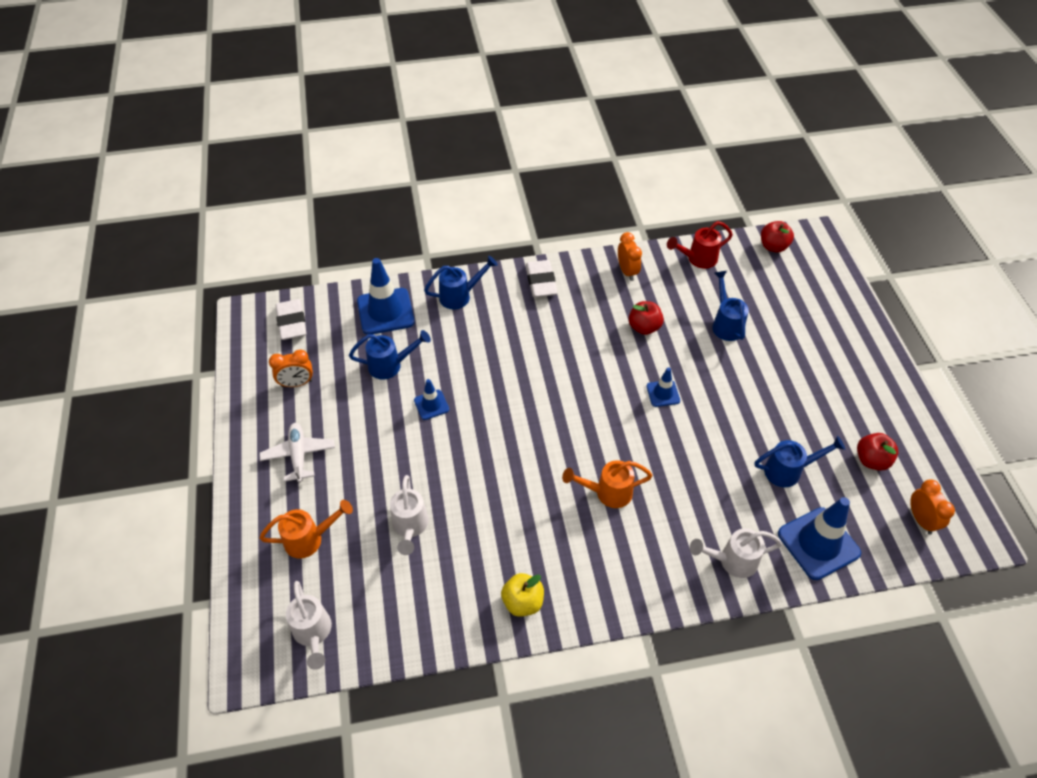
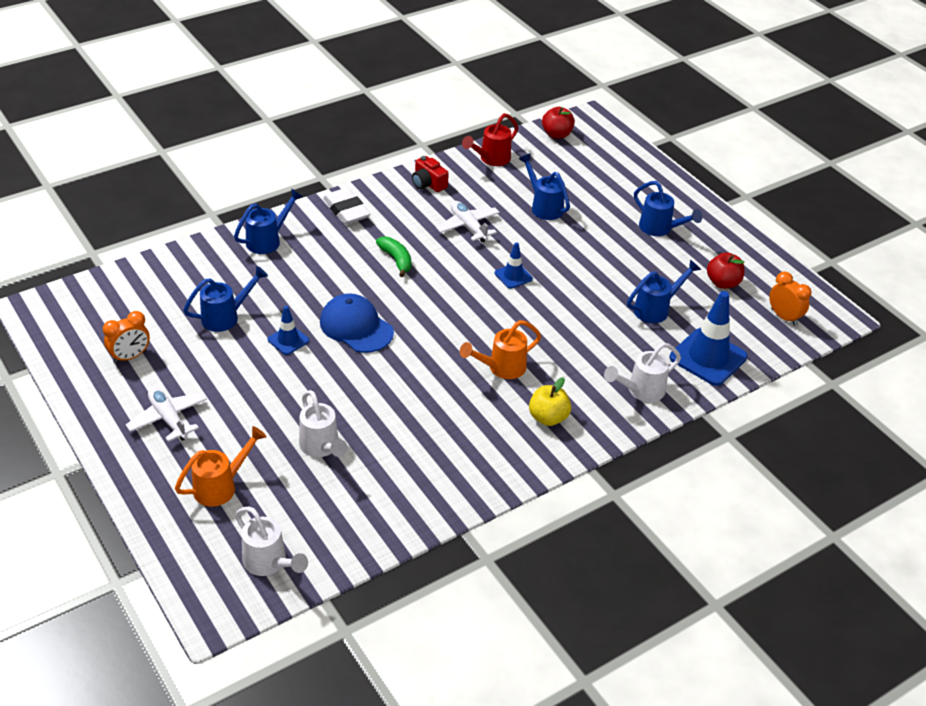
camera: 25 degrees left, 10 degrees down
(292, 323) = (94, 304): white eraser -> none
(385, 311) = (194, 271): blue traffic cone -> none
(495, 408) = (356, 327): none -> blue cap
(522, 602) = (466, 476): yellow apple -> yellow apple (548, 418)
(562, 346) = (396, 260): none -> green banana
(627, 271) = (428, 183): orange clock -> red camera
(644, 327) = (468, 226): red apple -> white plane
(832, 379) = (660, 229): none -> blue watering can

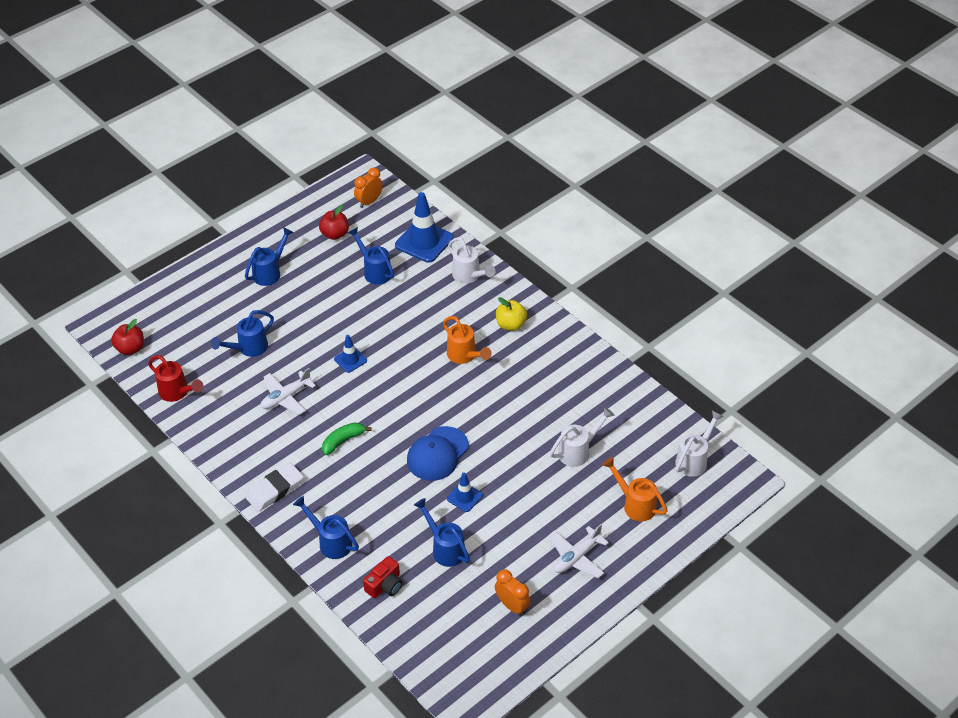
camera: 95 degrees left, 5 degrees up
(428, 183) = (223, 434): red camera -> red camera (385, 585)

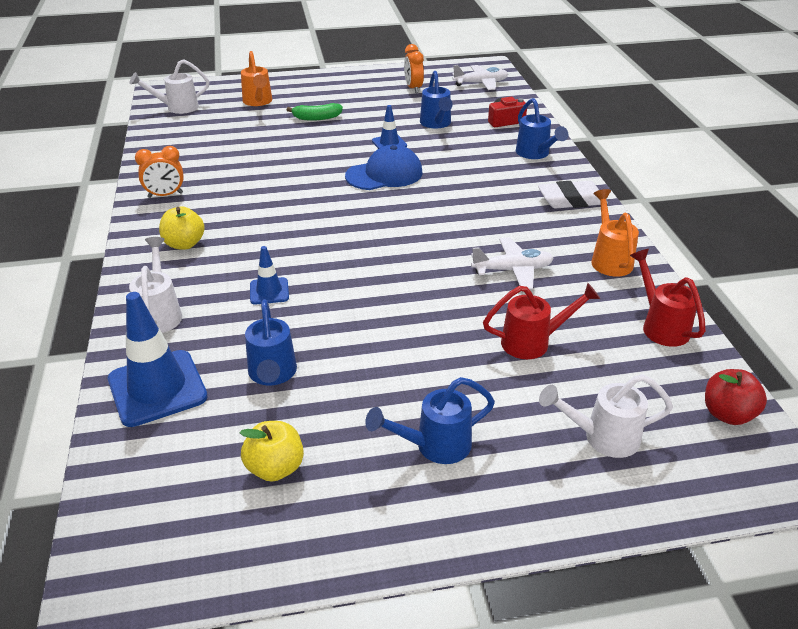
camera: 150 degrees left, 10 degrees down
(248, 349) = (533, 342): blue watering can -> red watering can
(335, 234) = (275, 468): red apple -> yellow apple
(343, 441) = (472, 212): green banana -> green banana (317, 118)
(350, 360) = (404, 279): blue traffic cone -> blue traffic cone (269, 291)
(369, 201) = (157, 509): orange clock -> orange clock (165, 195)
(465, 356) = (270, 235): orange watering can -> orange watering can (609, 259)
(576, 557) = (338, 93): white plane -> white plane (481, 83)
(578, 451) = (257, 138): white watering can -> white watering can (602, 437)

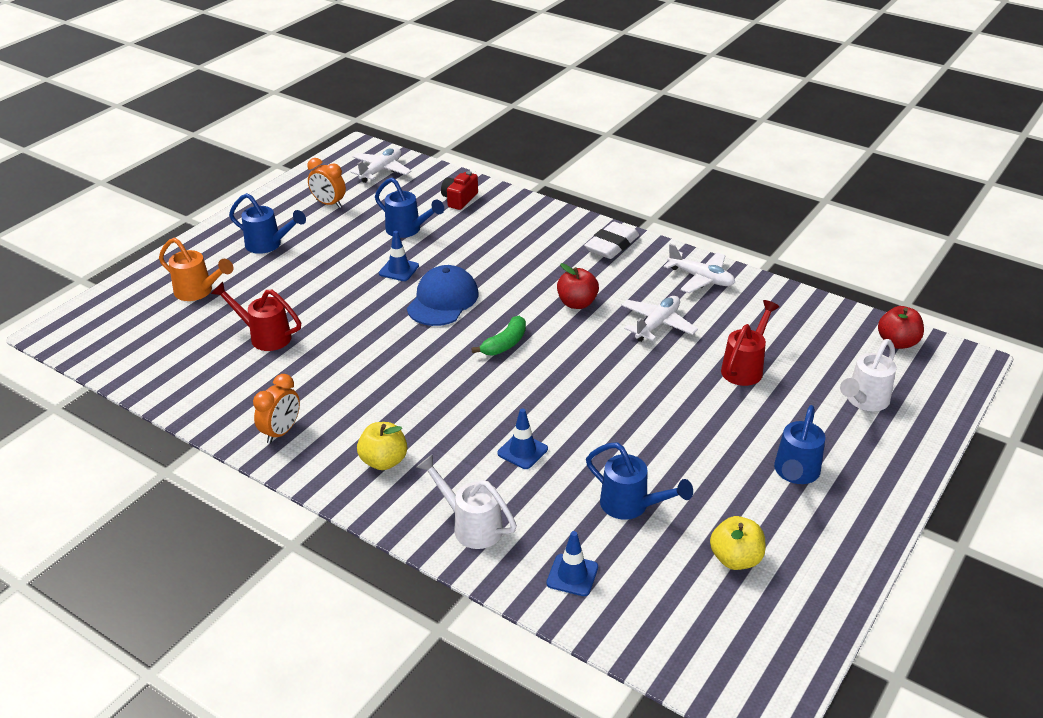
camera: 45 degrees left, 0 degrees up
(157, 388) = (572, 575): blue traffic cone -> blue traffic cone, size x0.52
(177, 108) = (118, 343): white watering can -> none
(317, 118) = (289, 279): green banana -> green banana (505, 344)
(474, 223) = (577, 303): none -> red apple
(535, 154) = (529, 218): blue watering can -> blue watering can (269, 245)
(609, 259) = (701, 278): orange watering can -> white plane
(660, 325) = (793, 308): red watering can -> red watering can (264, 336)

